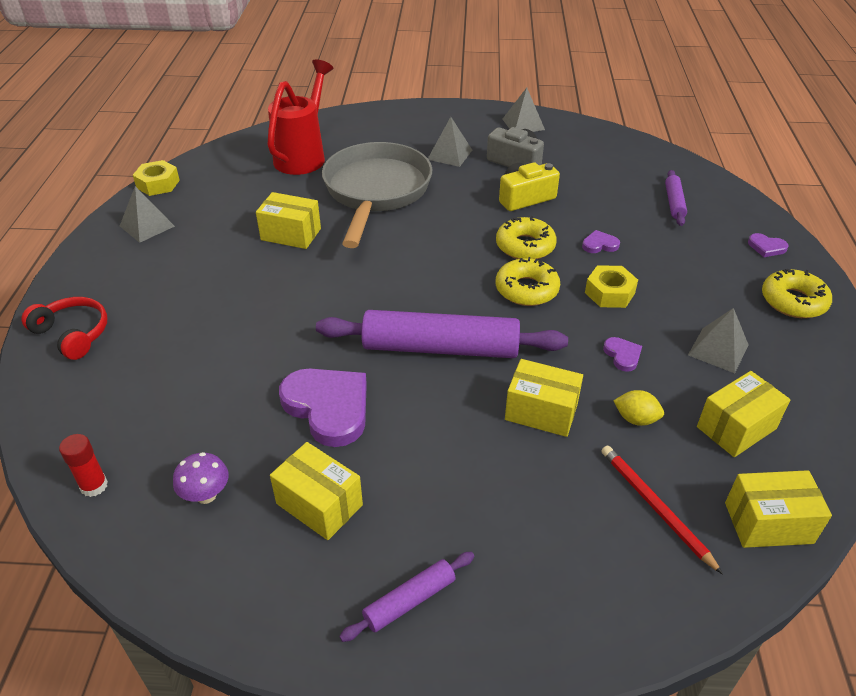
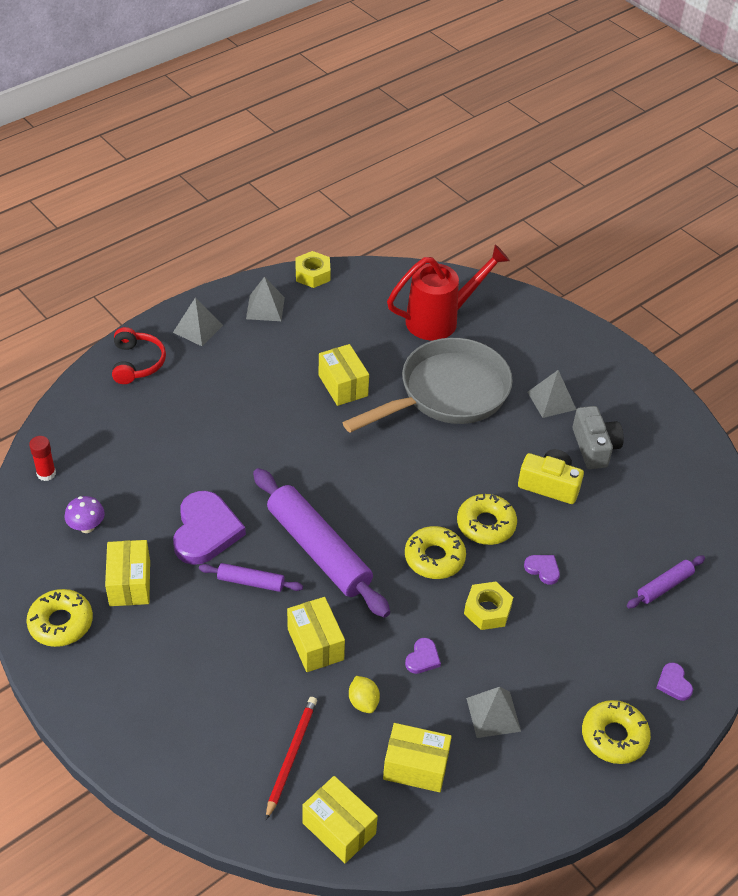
camera: 45 degrees right, 5 degrees up
(299, 600) = (61, 623): none -> yellow donut
(409, 601) = (105, 673): purple rolling pin -> purple rolling pin (251, 582)
(523, 124) = (659, 415): grey pyramid -> grey pyramid (198, 328)

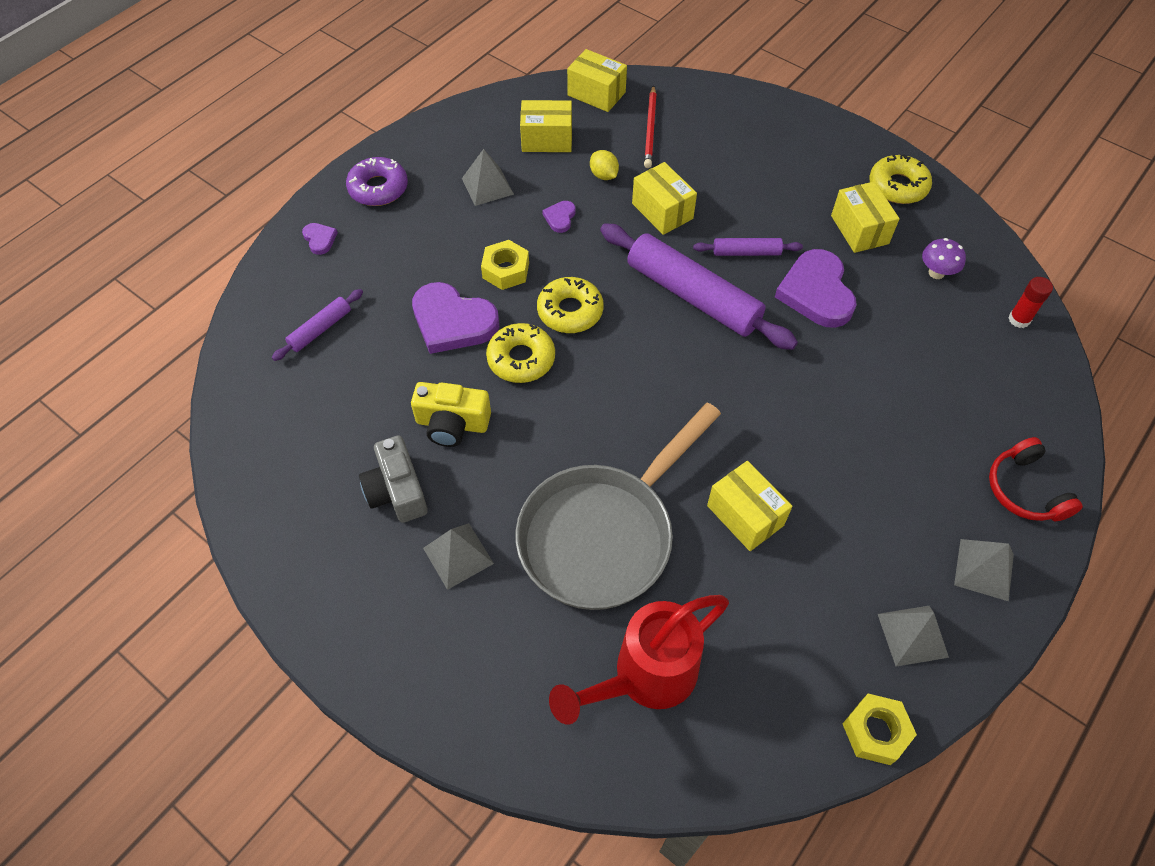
camera: 170 degrees right, 10 degrees up
(543, 569) = (452, 322): purple heart -> purple heart, size x2.21
(614, 736) = (378, 188): yellow donut -> purple donut

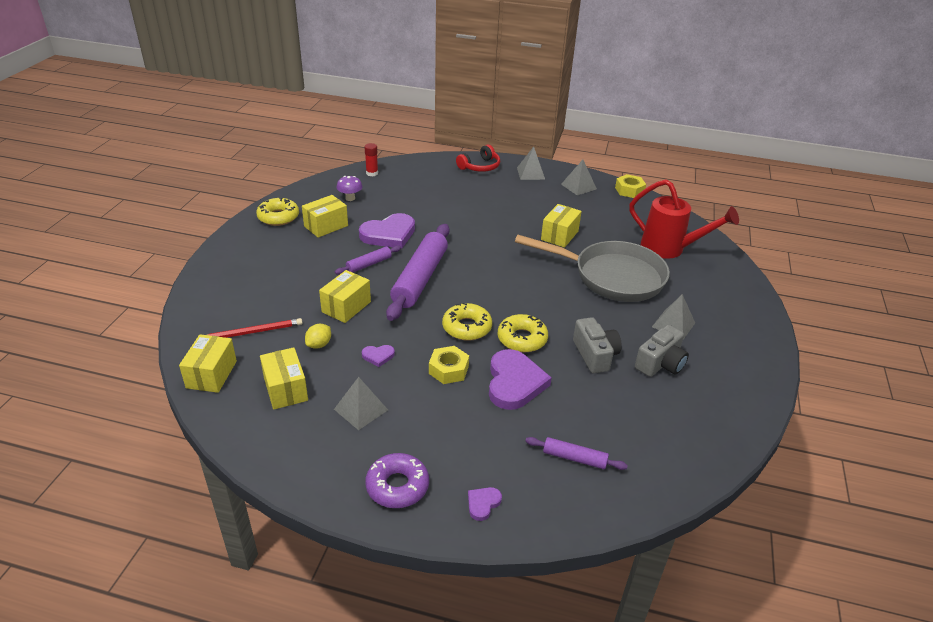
camera: 115 degrees left, 20 degrees down
(452, 424) = (595, 355): yellow camera -> grey camera
(746, 252) = (369, 264): purple rolling pin -> purple rolling pin turned 75 degrees clockwise

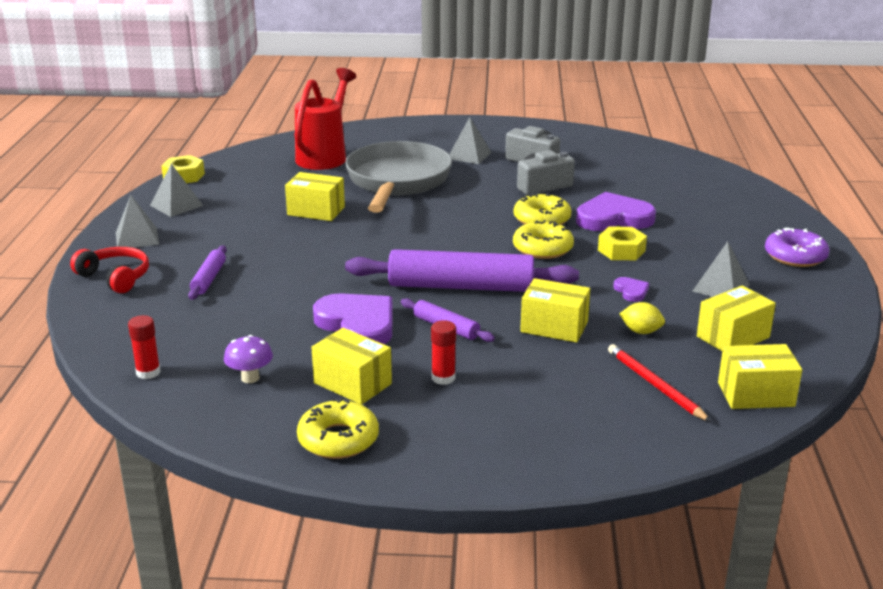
camera: 100 degrees left, 10 degrees down
(313, 255) = (443, 378): none -> red glue stick
(483, 504) = (774, 220): purple heart -> none
(574, 458) = (687, 189): purple rolling pin -> purple rolling pin (209, 279)

